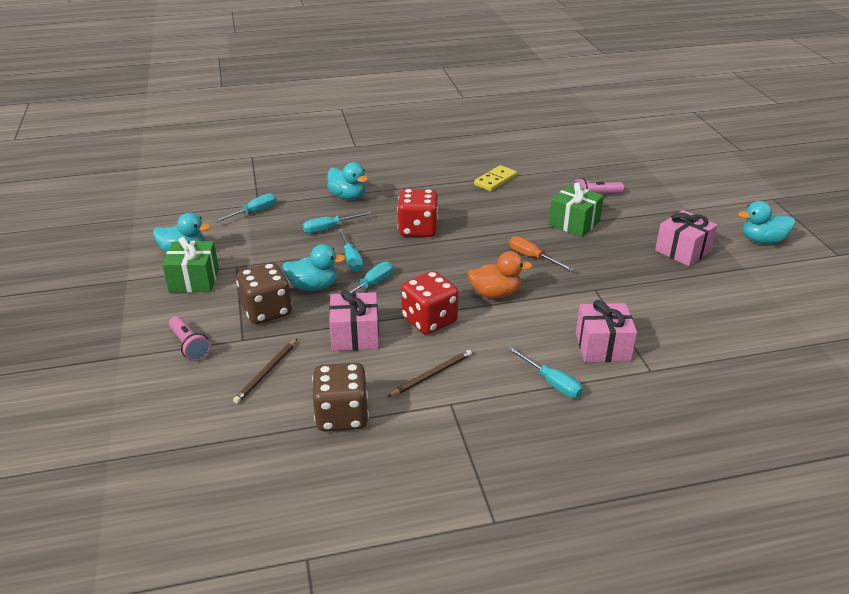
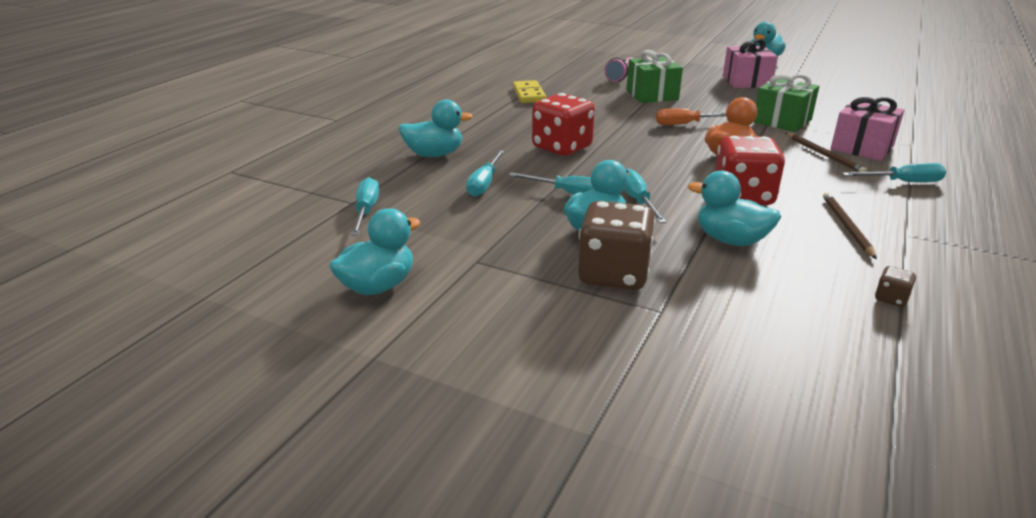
camera: 50 degrees left, 5 degrees down
(189, 346) = (631, 357): pink flashlight -> none
(194, 280) = (464, 301): green gift -> green gift (782, 121)
(266, 372) = (756, 318): brown pencil -> brown pencil (824, 155)
(342, 416) = (891, 298): brown dice -> brown dice, size x0.41
(355, 335) = (730, 240): pink gift -> turquoise duck

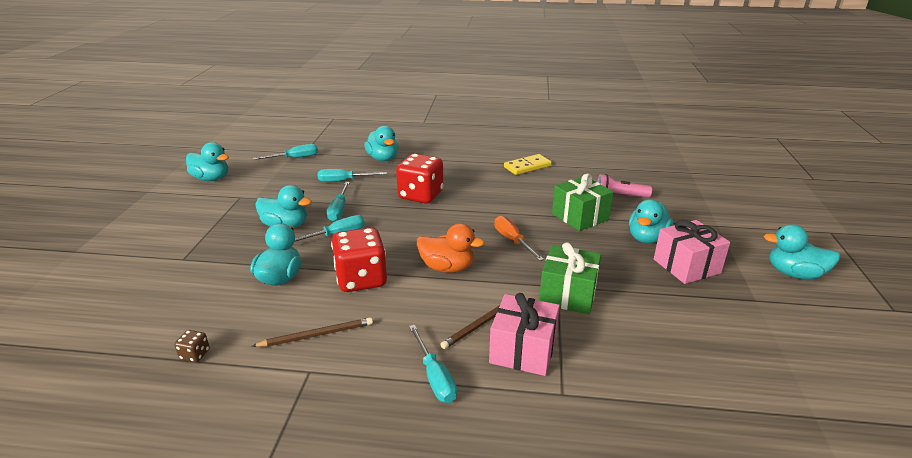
camera: 70 degrees right, 0 degrees up
(613, 274) = (226, 239): brown dice -> none
(700, 83) = (647, 238): none -> turquoise duck

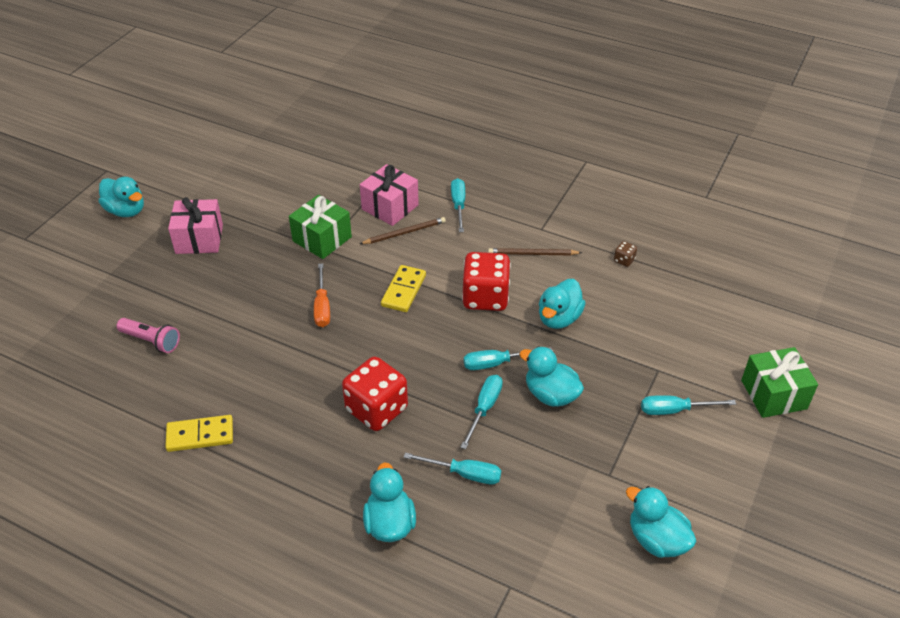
camera: 160 degrees left, 15 degrees up
(295, 158) = (528, 570): turquoise screwdriver -> turquoise screwdriver (675, 410)
(447, 268) = (403, 290): orange duck -> yellow domino
(580, 217) = (227, 321): green gift -> green gift (773, 394)
(647, 238) = (195, 276): turquoise duck -> none

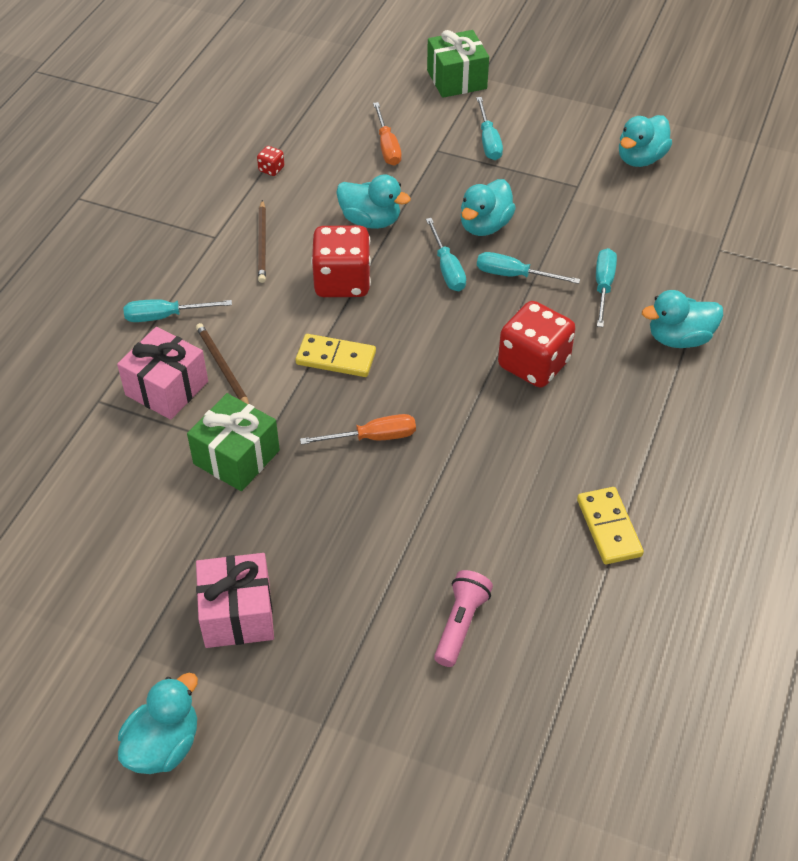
camera: 95 degrees left, 5 degrees up
(624, 260) = (271, 169): brown dice -> red dice
(660, 335) = (387, 146): none -> orange screwdriver

